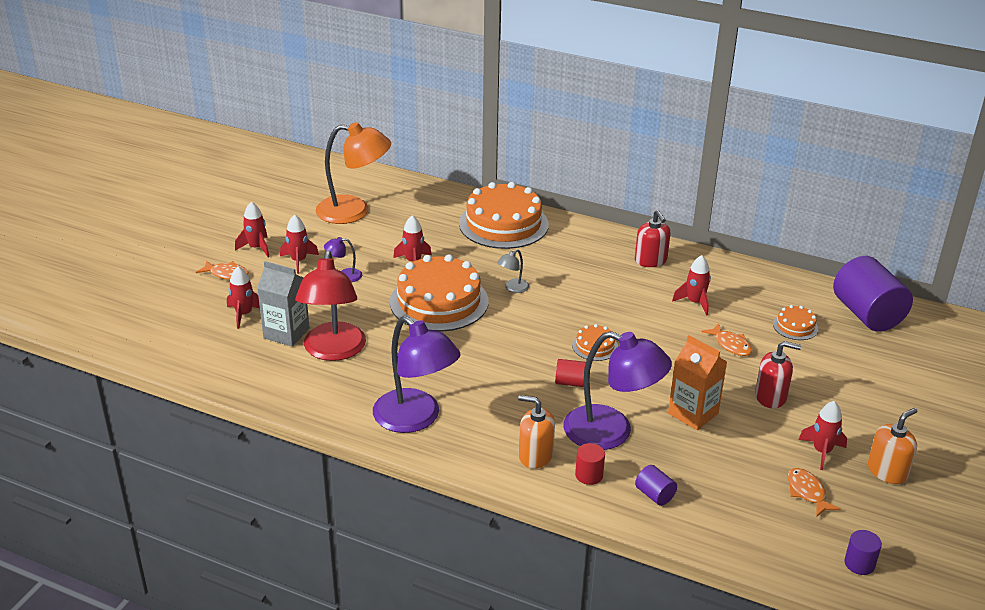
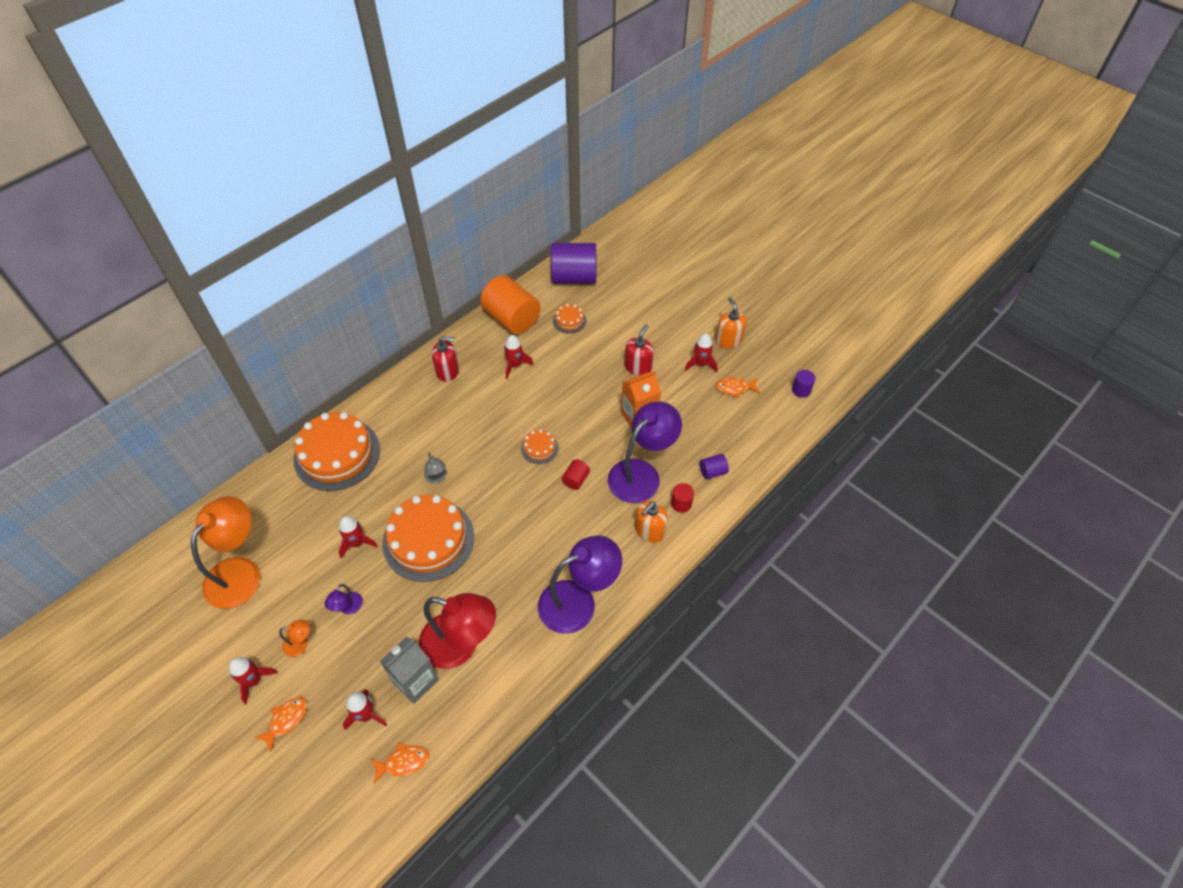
camera: 70 degrees left, 20 degrees up
(298, 261) = (301, 644): red rocket -> orange lamp
(730, 345) = (574, 365): orange fish -> orange fish (403, 762)
(760, 284) = (511, 318): none -> orange cylinder

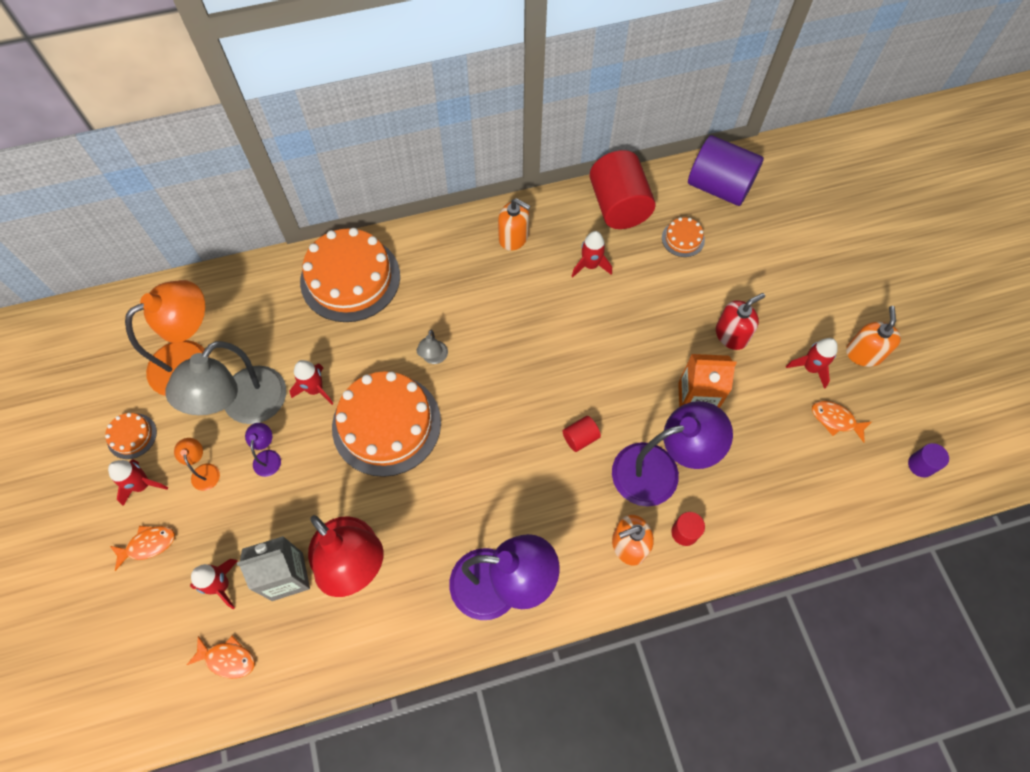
camera: 30 degrees right, 10 degrees up
(301, 644) = (204, 471): orange lamp -> orange lamp turned 135 degrees counterclockwise
(306, 582) = (245, 406): none -> grey lamp
(348, 608) = (268, 457): purple lamp -> purple lamp turned 135 degrees clockwise
(447, 371) = (513, 237): red soap dispenser -> orange soap dispenser
(511, 318) = (618, 206): orange cylinder -> red cylinder
(539, 448) = (561, 379): orange cake -> orange cake (132, 436)
(712, 472) = (745, 513): purple cylinder -> none

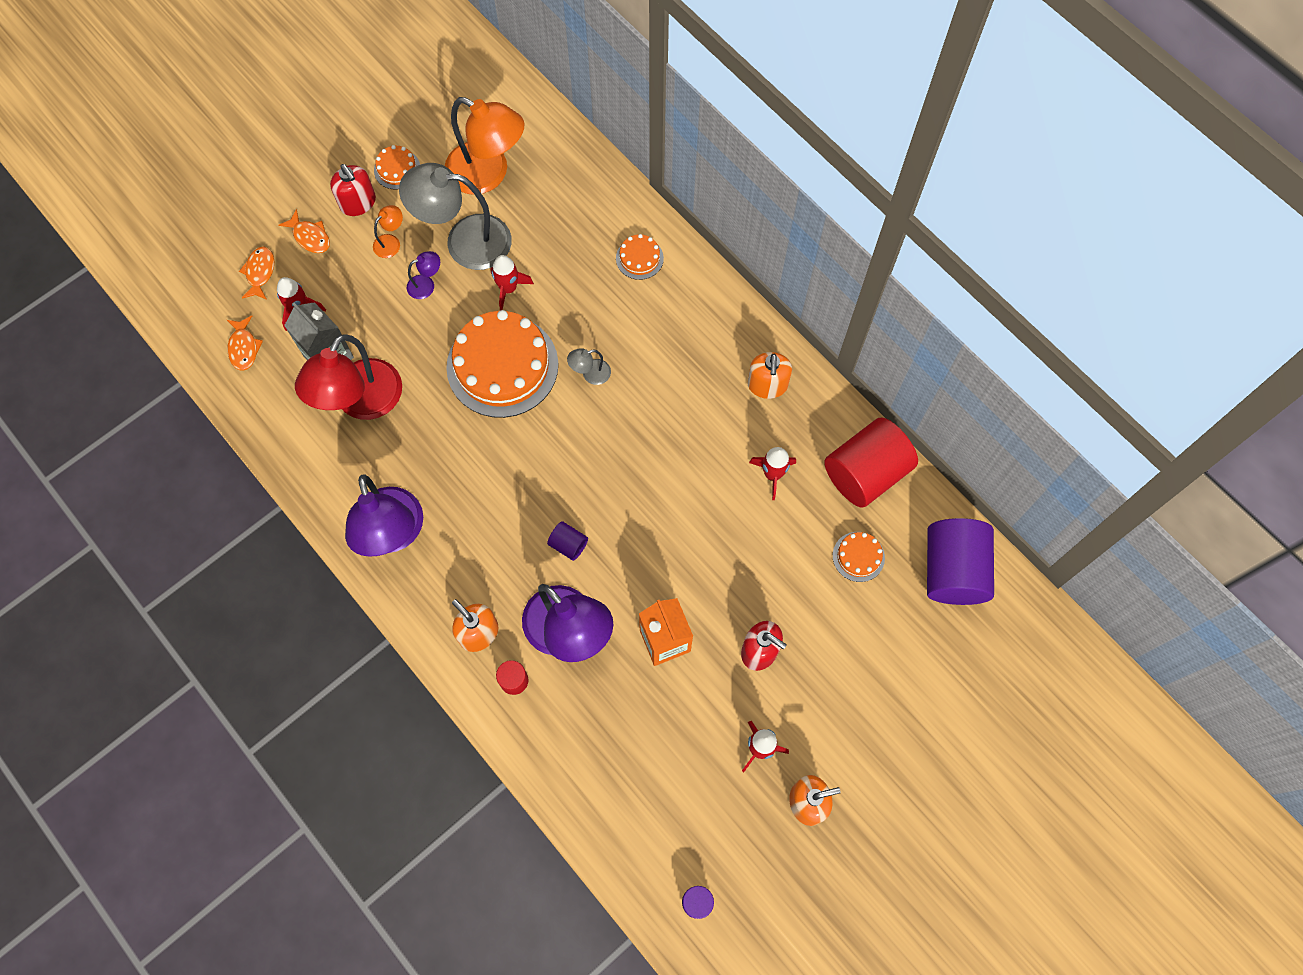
camera: 65 degrees right, 5 degrees up
(142, 485) = (358, 203): red rocket -> red soap dispenser
(350, 278) = (639, 258): orange cake -> orange cake, size x0.44
(580, 438) = (568, 544): red cylinder -> purple cylinder
(835, 420) = (708, 794): orange fish -> orange fish (260, 272)

